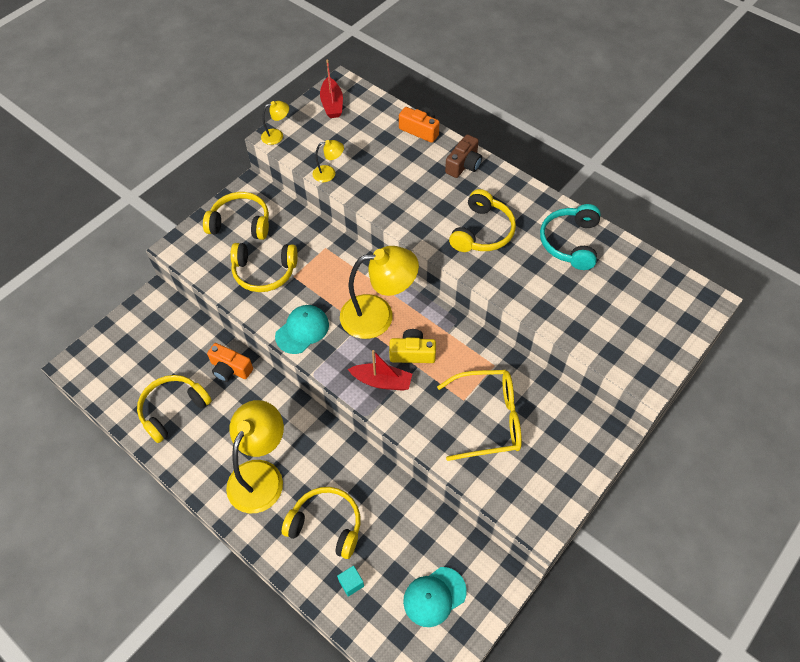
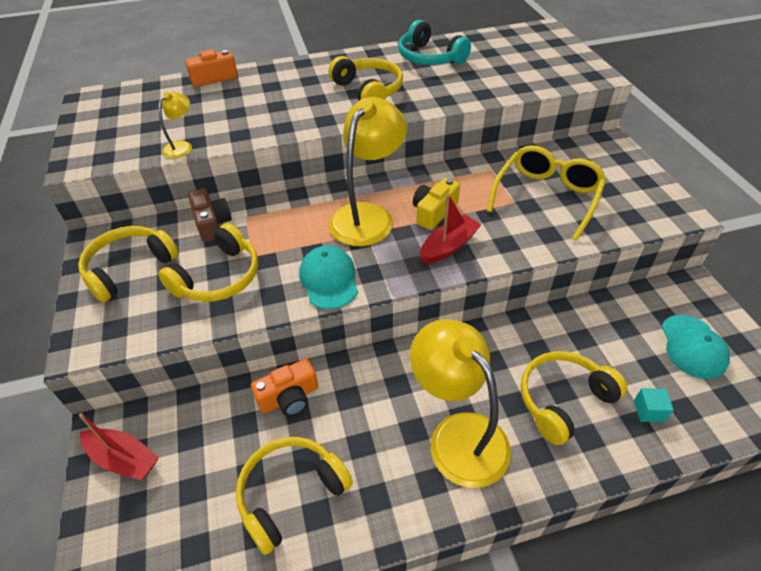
camera: 55 degrees left, 10 degrees down
(173, 409) = (290, 493): yellow headphones -> yellow headphones turned 60 degrees clockwise
(277, 135) = (79, 161): yellow lamp -> none
(332, 104) = (102, 111): red boat -> red boat (124, 459)
(464, 165) = (285, 72): brown camera -> brown camera (212, 224)

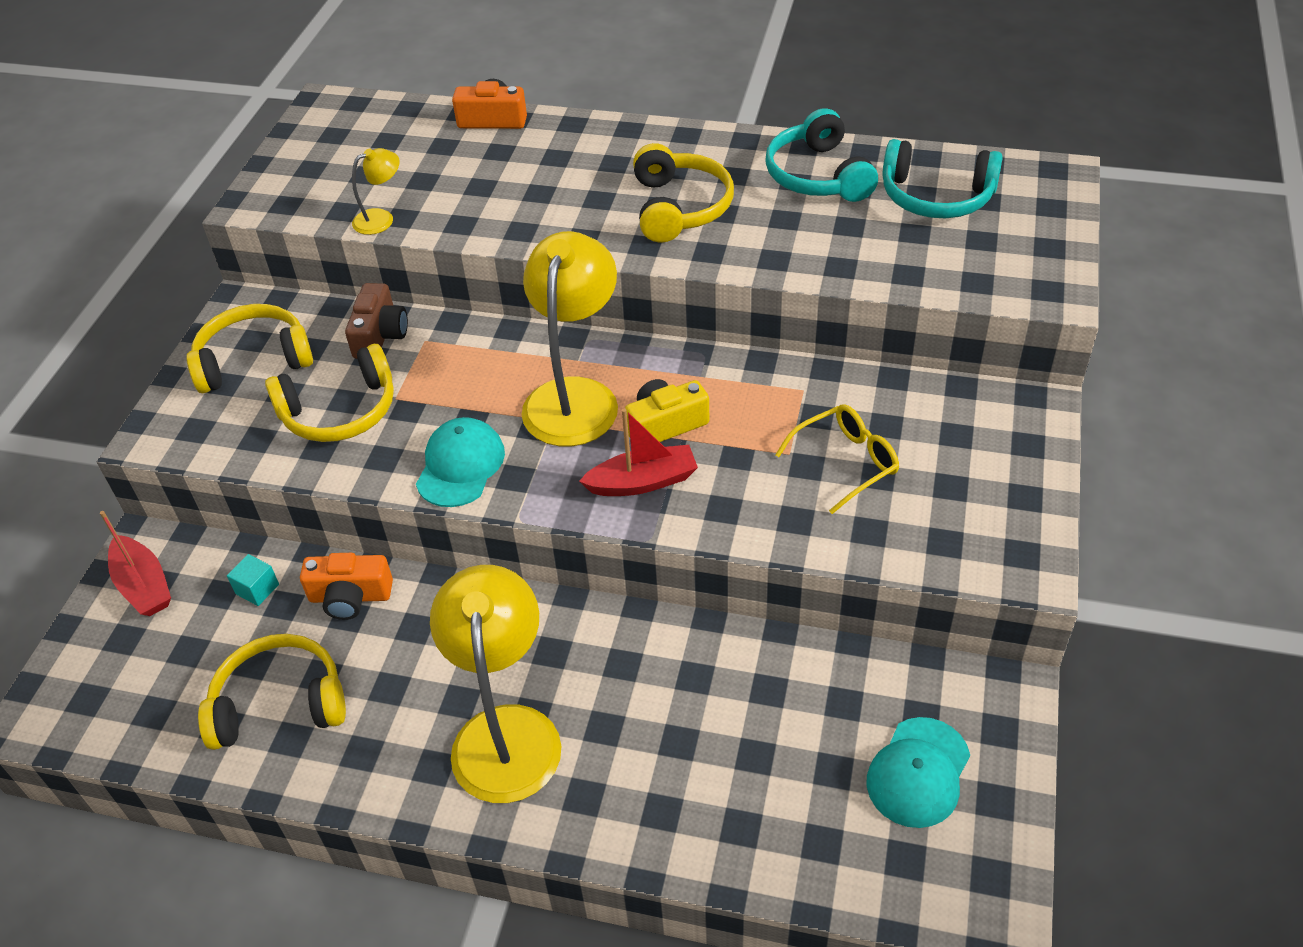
camera: 30 degrees right, 0 degrees up
(368, 216) = (575, 396): yellow lamp -> yellow lamp turned 45 degrees counterclockwise
(498, 51) = (936, 197): none -> turquoise headphones
(547, 196) = (846, 462): yellow glasses -> yellow glasses, size x0.65
(563, 400) = (670, 753): yellow headphones -> none
(648, 411) = (770, 821): turquoise cube -> turquoise cube (257, 589)

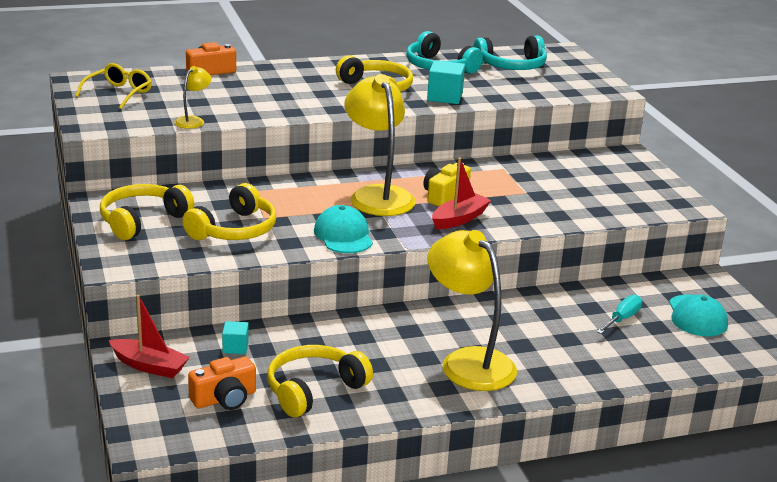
camera: 35 degrees left, 20 degrees down
(350, 597) = (303, 335): orange camera -> orange camera (224, 398)
(380, 335) = (218, 194): brown camera -> none
(764, 247) = (445, 97): none -> turquoise cube
(795, 732) = (622, 318): none -> turquoise screwdriver
(846, 462) = (558, 190): yellow glasses -> yellow glasses (119, 93)

